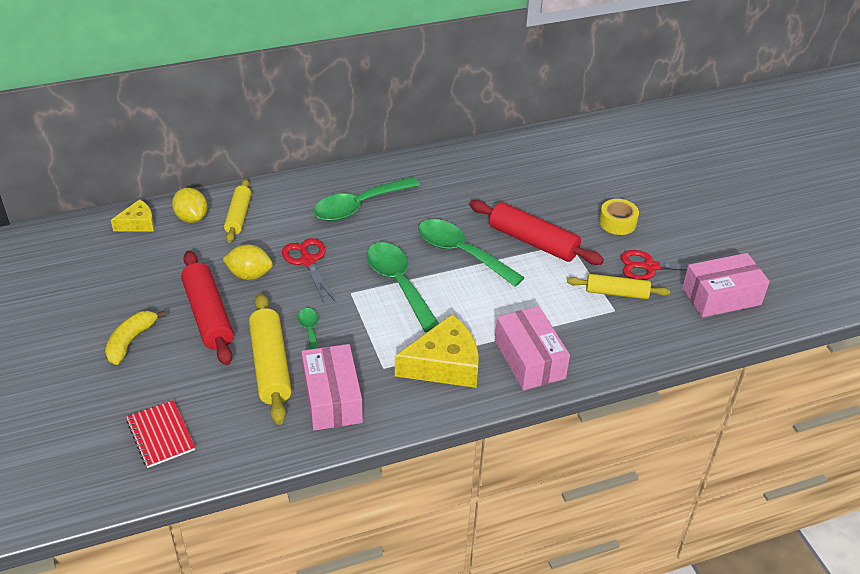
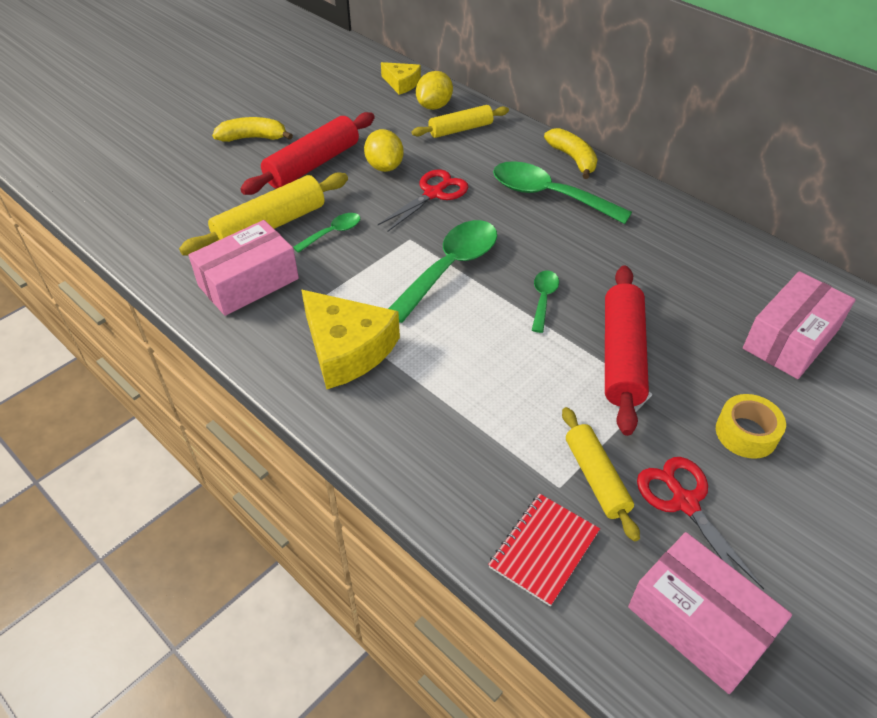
camera: 65 degrees right, 5 degrees up
(160, 435) = (150, 197): red notebook -> red notebook (544, 549)
(328, 177) = (573, 159): none -> yellow banana
(461, 253) = (543, 299): green spoon -> green spoon, size x0.50
(529, 359) = (403, 423): pink box -> pink box (790, 339)

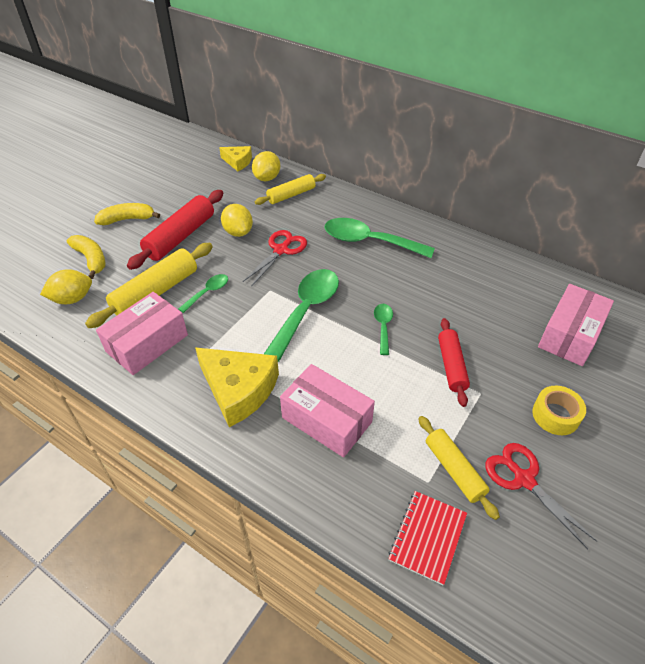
camera: 10 degrees left, 0 degrees up
(171, 221) = (72, 299): none -> yellow lemon
(573, 159) = (381, 210): yellow banana -> yellow banana (91, 259)
(621, 356) = (451, 366): red rolling pin -> red rolling pin, size x0.64
(699, 622) = (556, 578): pink box -> pink box (327, 420)

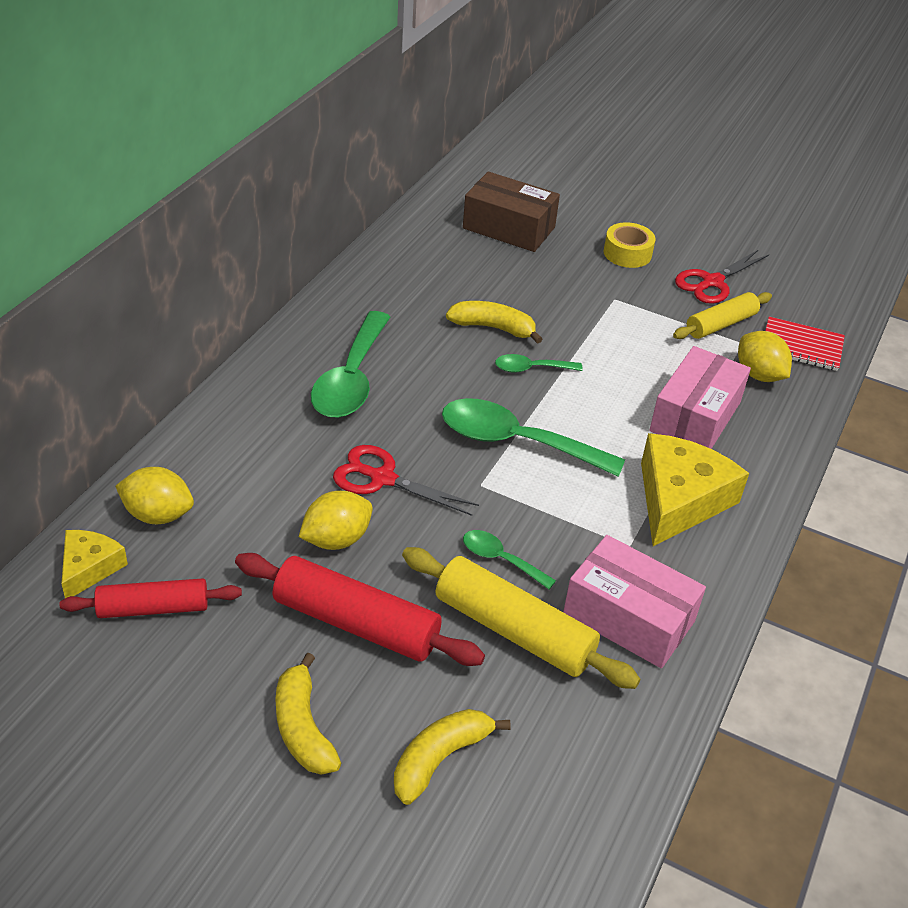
camera: 100 degrees left, 5 degrees down
(72, 299) = (555, 756): yellow lemon -> yellow lemon (759, 375)
(291, 195) = (219, 476): yellow rolling pin -> none
(429, 311) = (493, 328): none -> yellow banana
(451, 366) = (581, 316): red rolling pin -> red rolling pin (153, 608)
(570, 335) = (509, 228): pink box -> brown box

